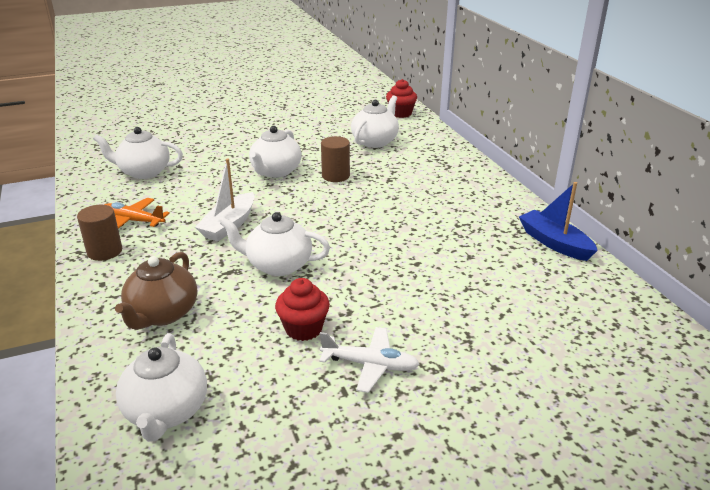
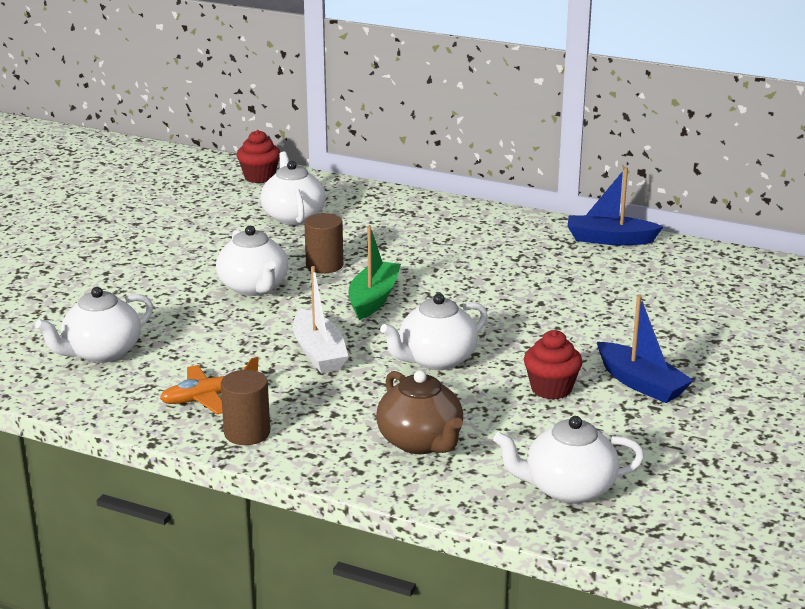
camera: 45 degrees left, 5 degrees down
(166, 412) = (567, 489): white teapot -> white teapot turned 135 degrees clockwise
(321, 208) = (373, 299): none -> green boat
(370, 365) = (641, 383): white plane -> blue boat

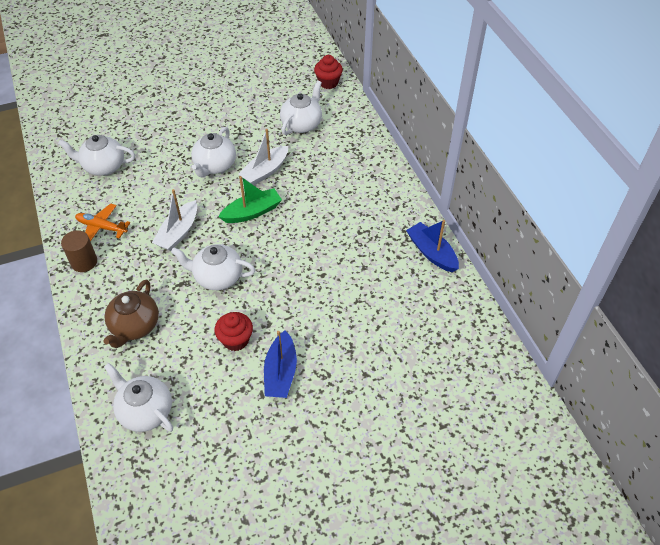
camera: 45 degrees right, 25 degrees up
(324, 265) = (265, 171): brown cylinder -> white boat

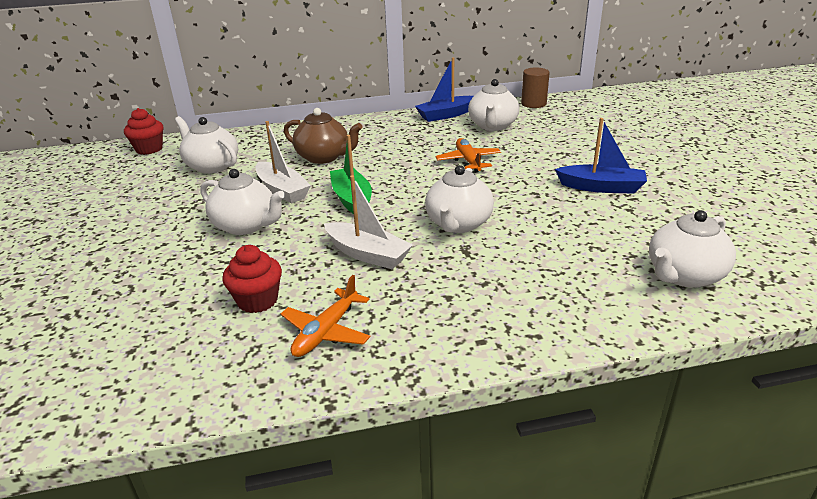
camera: 80 degrees left, 20 degrees down
(84, 262) = (403, 349): brown cylinder -> brown cylinder (533, 104)
(103, 166) = (167, 337): white teapot -> white teapot (492, 126)
(134, 326) = (542, 289): brown teapot -> brown teapot (324, 157)
(235, 340) = (560, 212): red cupcake -> red cupcake (257, 301)
(325, 276) = (468, 161): none -> orange plane

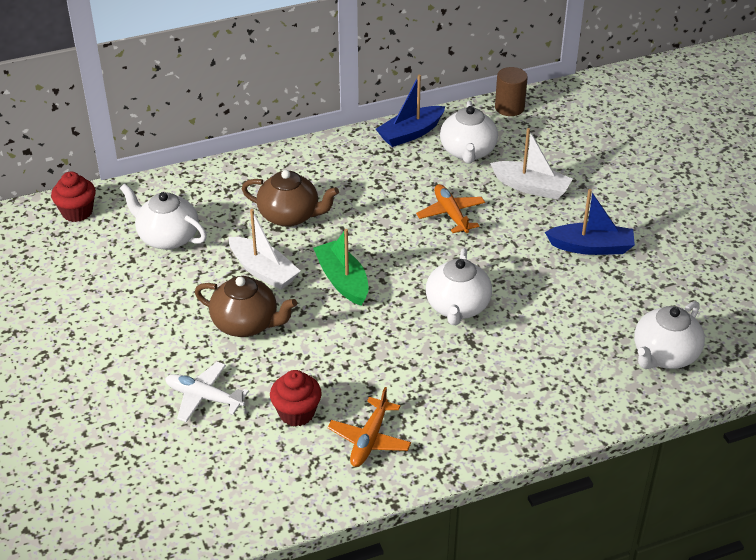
camera: 10 degrees left, 10 degrees up
(170, 280) = (204, 397): none -> white plane
(246, 226) = (246, 324): white teapot -> brown teapot
(367, 254) = (380, 352): white boat -> white boat (531, 187)

